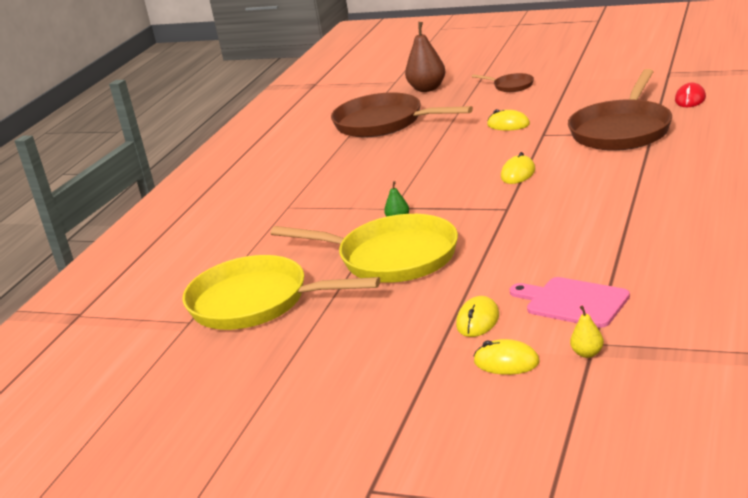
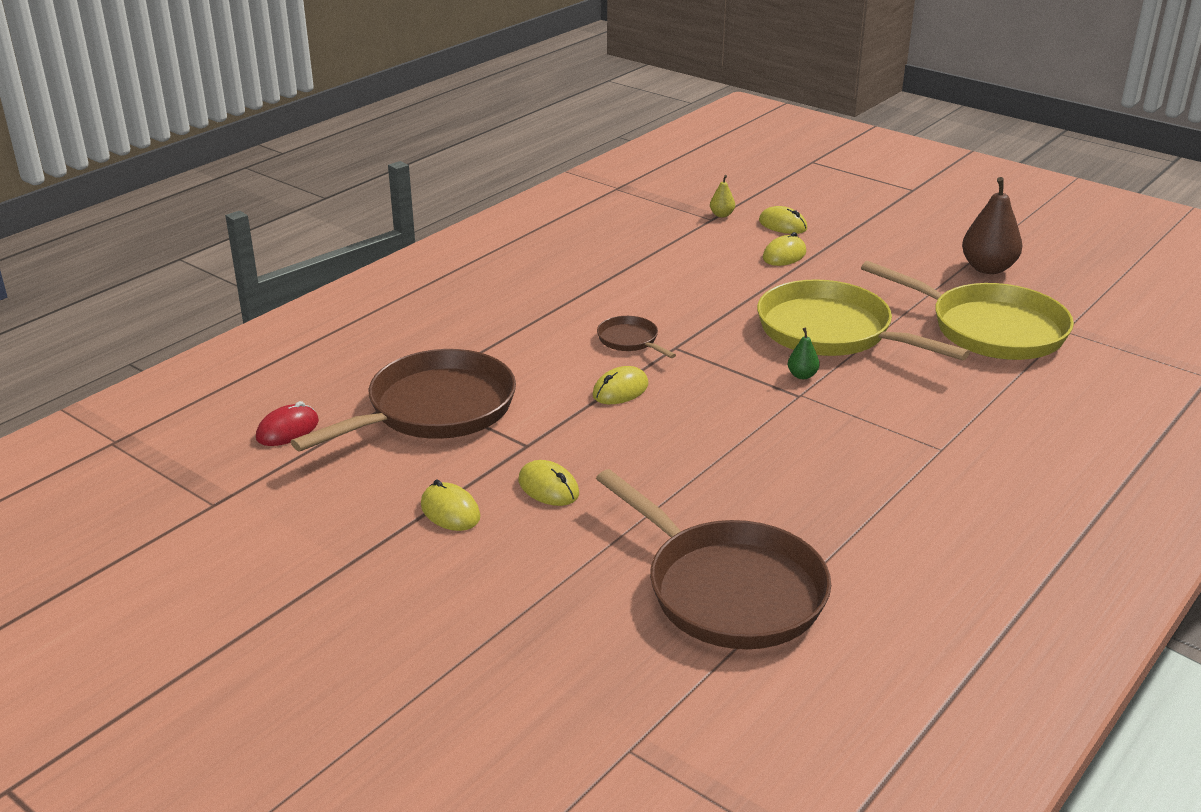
camera: 165 degrees left, 5 degrees up
(427, 89) = (586, 673): brown pear -> brown pear (988, 268)
(511, 86) = (447, 595): brown pan -> brown pan (630, 340)
(548, 104) = (450, 511): none -> yellow mouse
(573, 302) = (699, 246): pink cutting board -> none

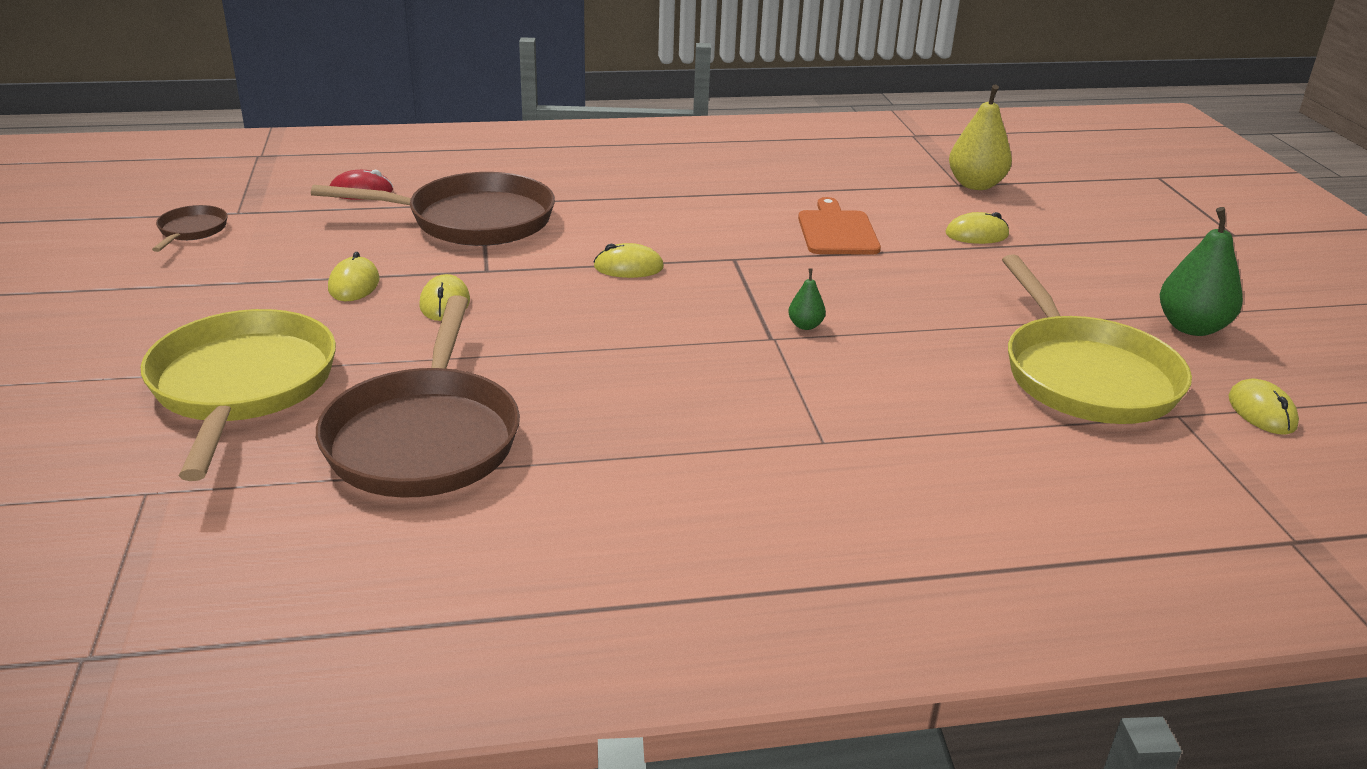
camera: 40 degrees right, 0 degrees up
(630, 340) = (706, 239): brown pan -> brown pan (191, 231)
(701, 293) = (837, 231): none -> orange cutting board
(721, 215) = (975, 185): yellow pear -> yellow pear, size x2.09
(782, 225) = (1023, 212): yellow mouse -> yellow mouse (1261, 412)
(831, 332) = (902, 307): yellow pan -> yellow pan (242, 387)
(988, 268) = (1191, 327): brown pear -> green pear

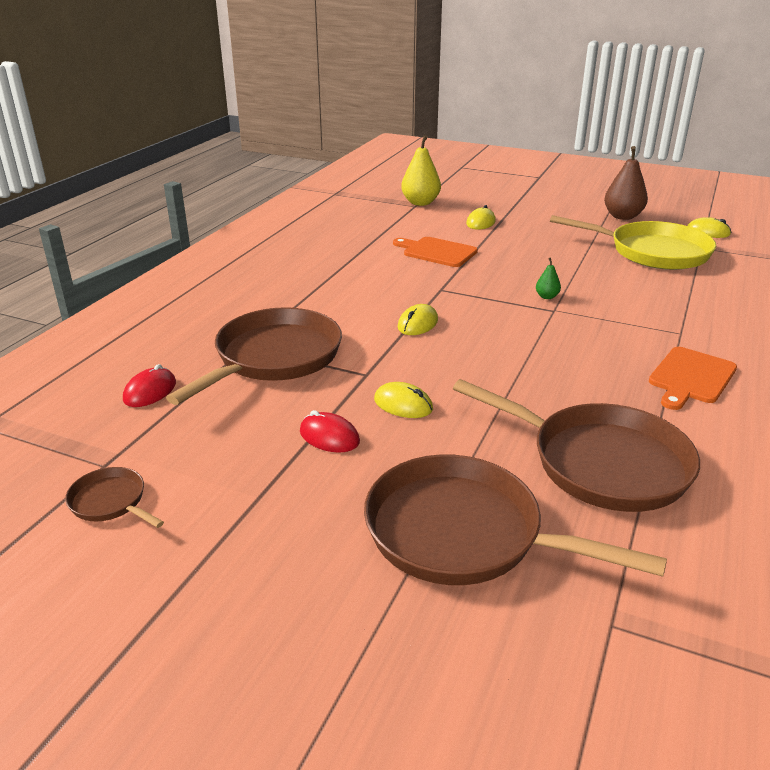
camera: 55 degrees left, 0 degrees up
(242, 387) = (464, 534): yellow pan -> brown pan
(354, 284) = (329, 436): yellow mouse -> red mouse
(695, 468) = (691, 377): none -> orange cutting board
(1191, 327) = (622, 216): green pear -> brown pear

